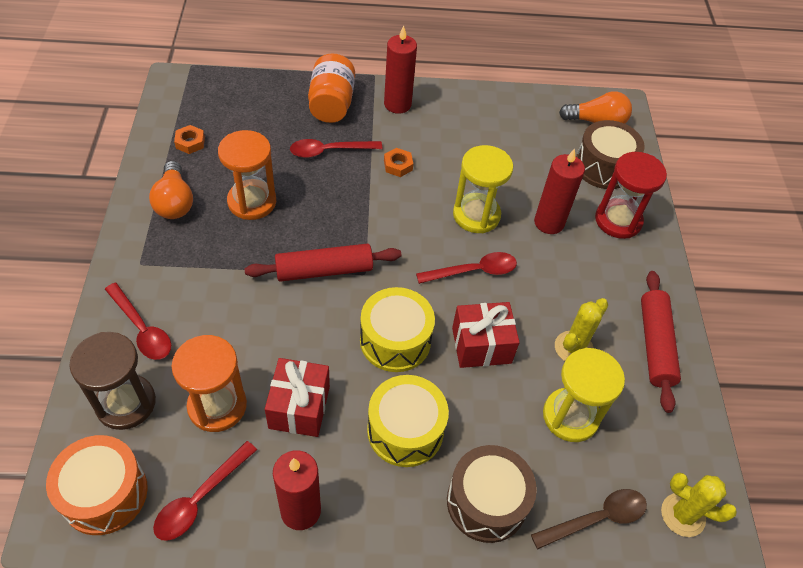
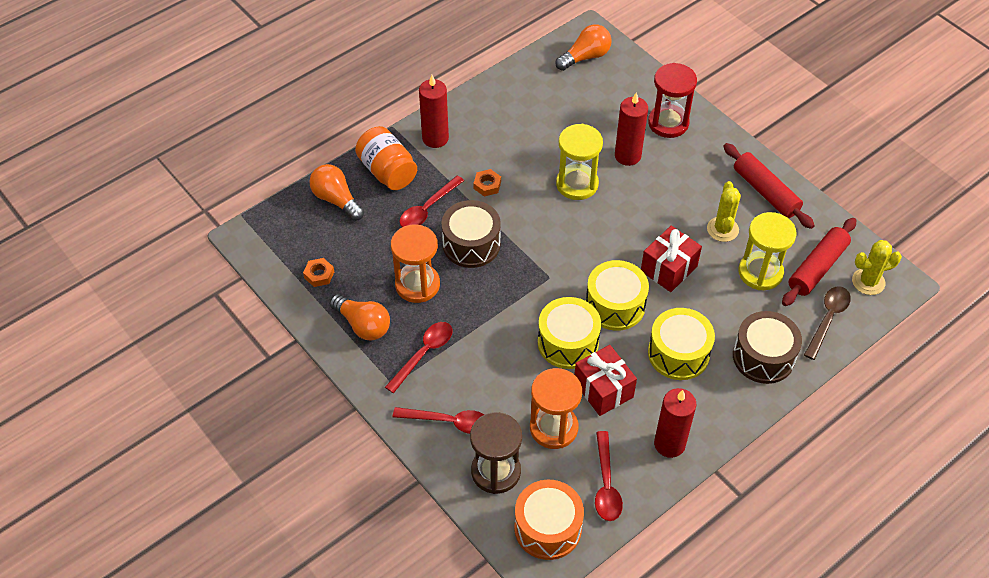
camera: 35 degrees left, 0 degrees up
(269, 99) = (336, 200): none -> orange light bulb
(316, 341) = (568, 342): none -> yellow drum
(324, 270) = (521, 294): red rolling pin -> red rolling pin (817, 268)
(473, 271) = (615, 224): red spoon -> red spoon (424, 354)
(603, 167) = (622, 89): brown drum -> brown drum (471, 244)

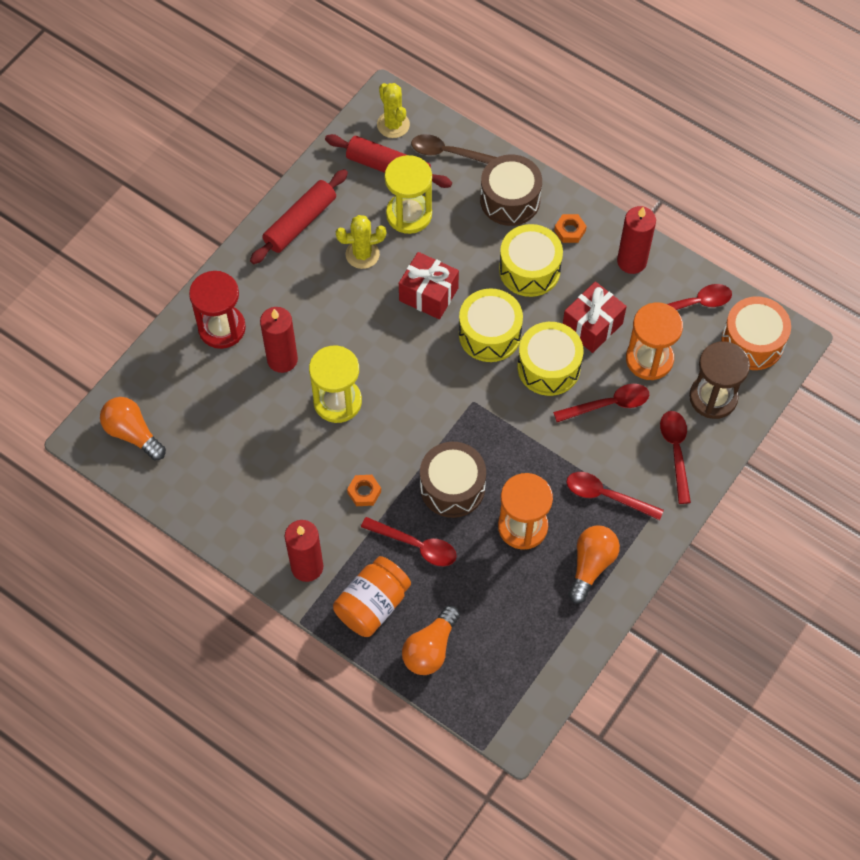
camera: 105 degrees left, 10 degrees up
(319, 275) = (541, 632): orange nut -> orange nut (570, 231)
(515, 380) = (608, 404): none -> red spoon

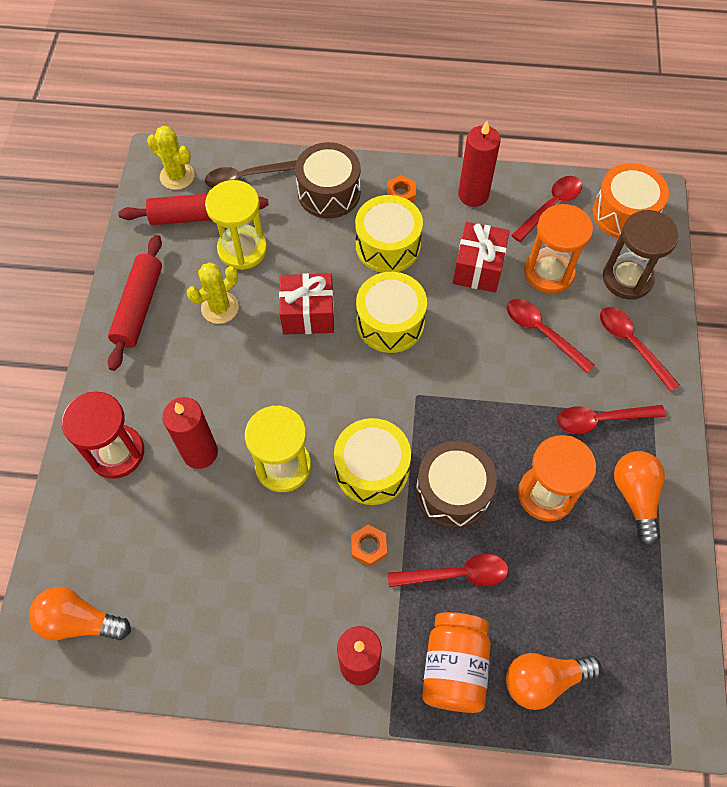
camera: 30 degrees left, 0 degrees up
(430, 648) = (543, 680): orange light bulb -> orange light bulb turned 75 degrees clockwise
(548, 367) = (465, 325): yellow drum -> yellow drum (372, 469)
(608, 404) = (542, 332): red spoon -> red spoon turned 90 degrees counterclockwise

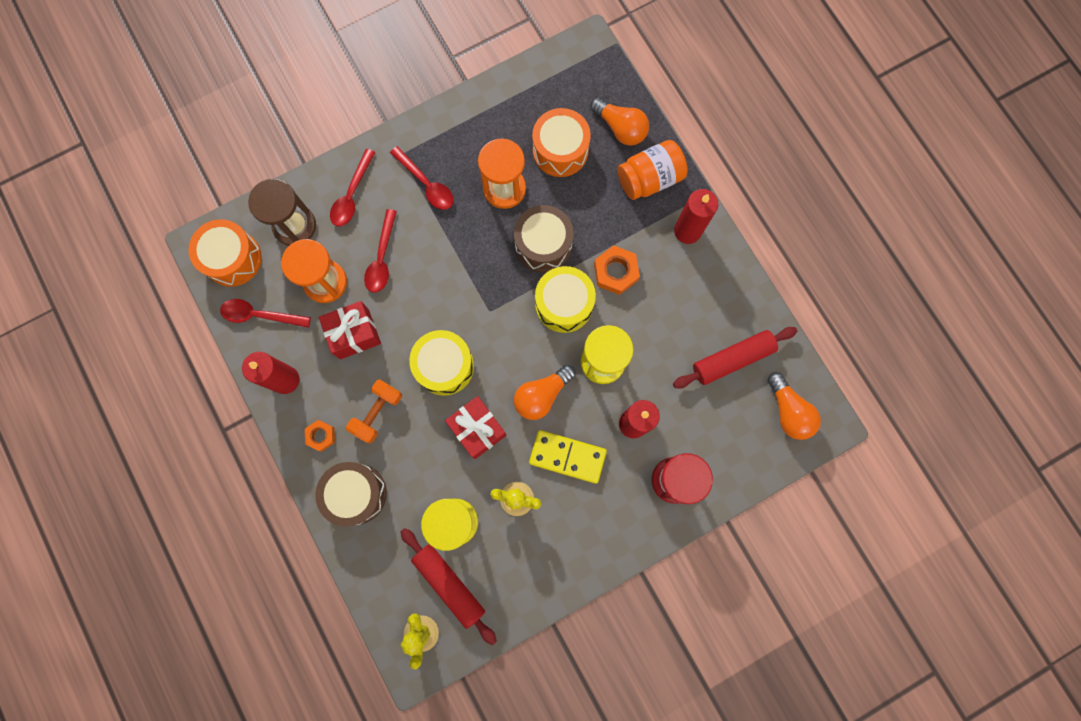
camera: 125 degrees left, 15 degrees up
(139, 307) = (558, 560): red rolling pin -> red rolling pin (732, 359)
(220, 372) = (567, 457): none -> yellow domino
(246, 177) = (385, 573): brown spoon -> none
(368, 547) = (615, 272): orange nut -> orange nut, size x1.58
(388, 245) = (377, 413): yellow drum -> orange dumbbell
(456, 574) = (595, 210): red spoon -> none
(557, 586) = (560, 150): none -> orange drum
(635, 497) = (468, 136): orange light bulb -> orange light bulb (542, 395)

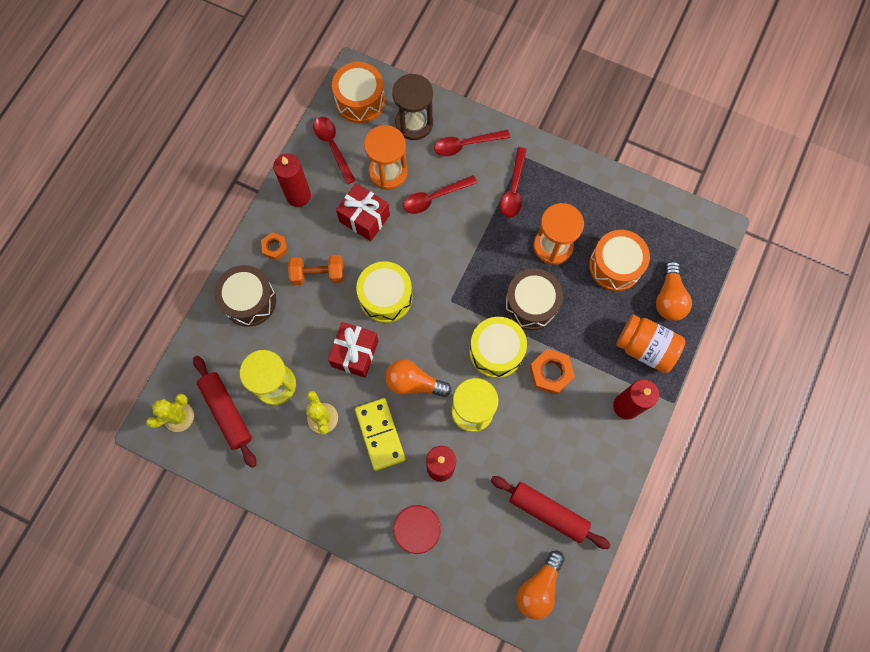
camera: 55 degrees right, 5 degrees down
(449, 584) = (227, 412): red rolling pin -> red rolling pin turned 45 degrees counterclockwise

